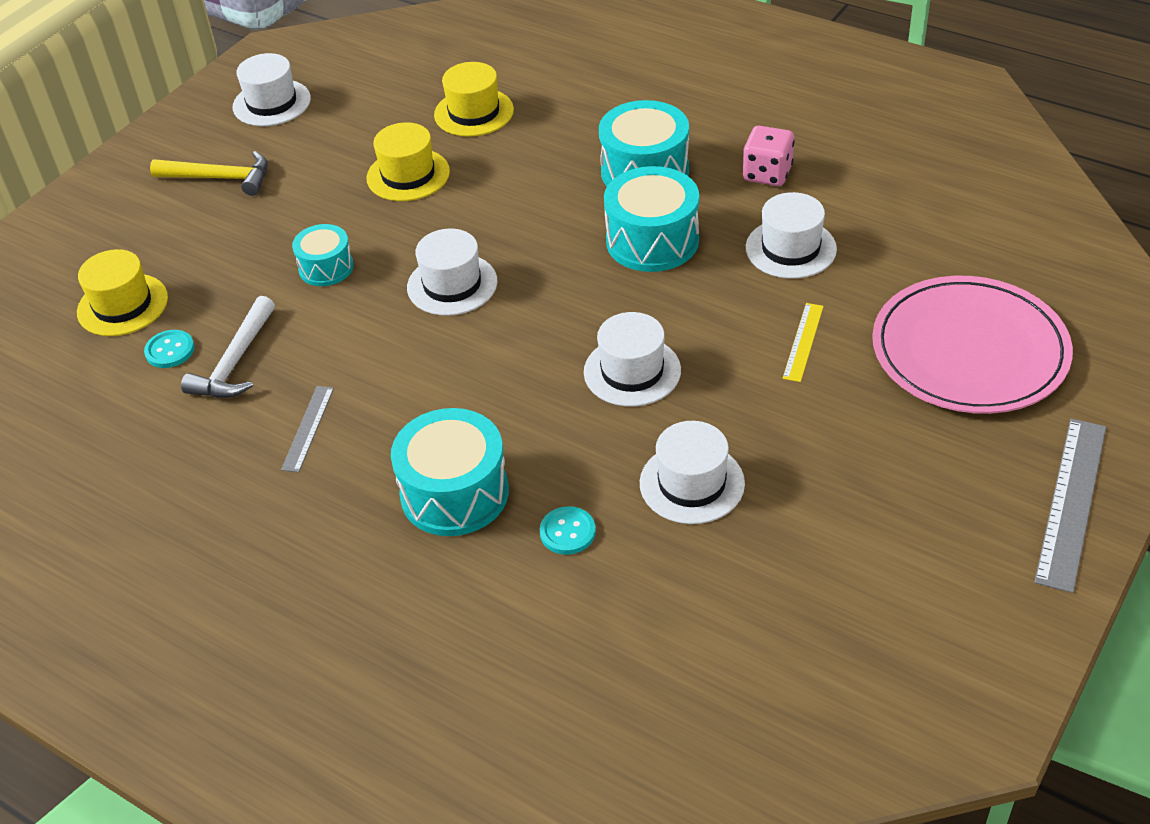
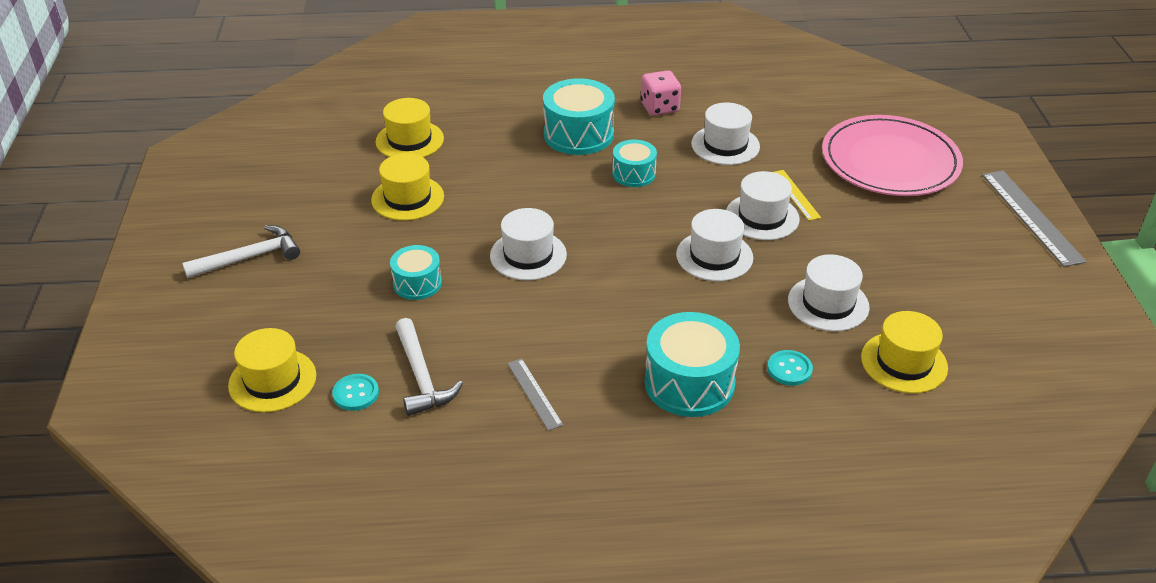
camera: 40 degrees left, 5 degrees down
(220, 178) = (250, 258): yellow hammer -> white hammer
(271, 103) = (231, 190): white hat -> white hat (762, 217)
(652, 241) = (633, 174): turquoise drum -> turquoise drum, size x0.59
(697, 591) = (904, 362): none -> yellow hat

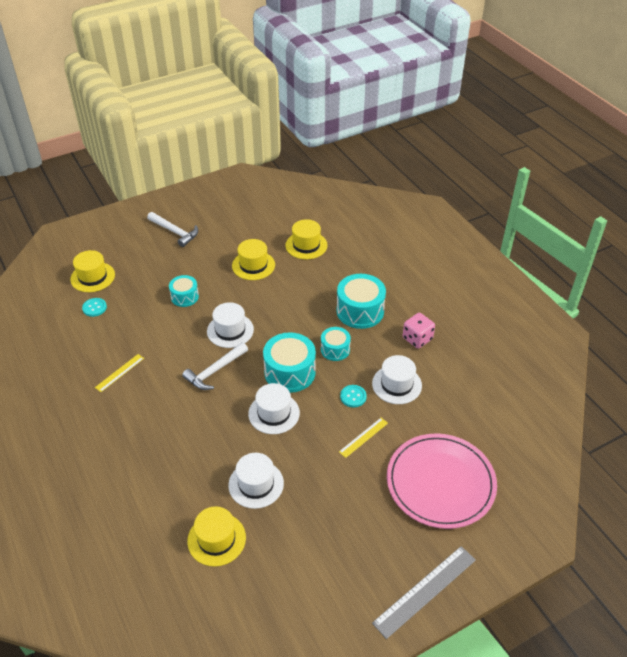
camera: 65 degrees right, 5 degrees up
(421, 377) = (115, 326): white hammer -> white hammer (215, 371)
(534, 393) = (120, 373): grey ruler -> yellow ruler
(689, 383) = (153, 435): turquoise drum -> turquoise drum (290, 372)
(762, 217) = (328, 426): white hat -> none
(789, 369) = (185, 479): turquoise button -> turquoise button (353, 397)

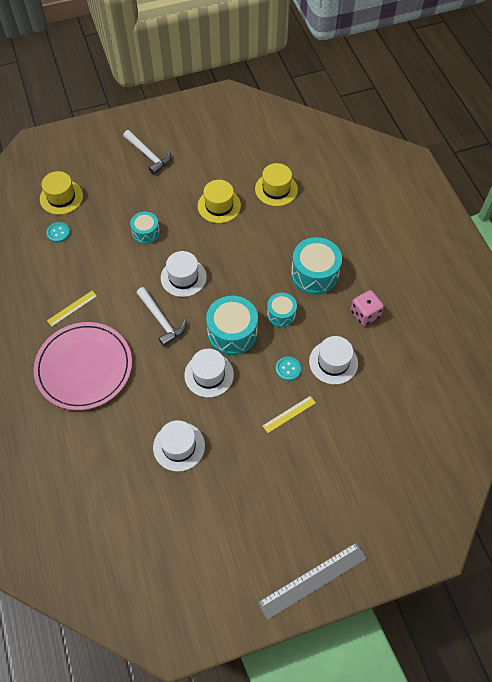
camera: 10 degrees right, 15 degrees up
(215, 371) = (161, 320): white hammer -> white hammer turned 90 degrees counterclockwise
(216, 539) = (133, 496): yellow hat -> none
(440, 482) = (352, 474): pink plate -> pink plate (84, 367)

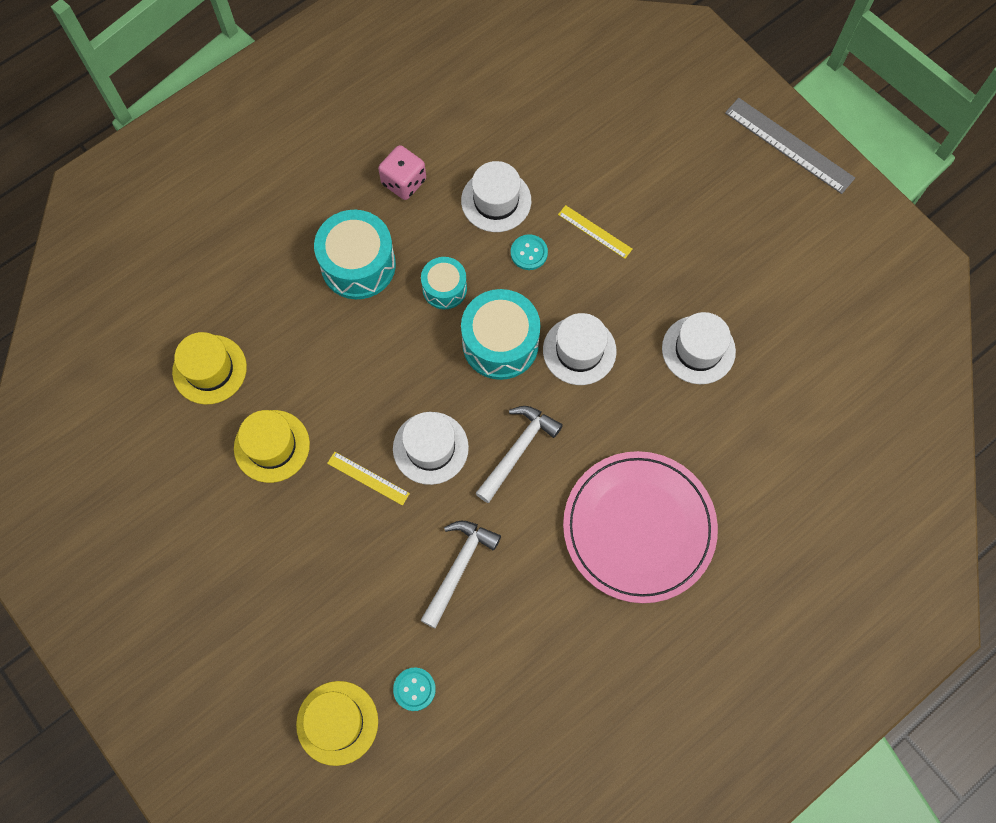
camera: 110 degrees left, 10 degrees up
(72, 308) = (549, 594): yellow ruler -> yellow ruler (368, 478)
(146, 232) = (365, 541): turquoise drum -> none
(148, 155) = (195, 609): white hammer -> white hammer (459, 568)

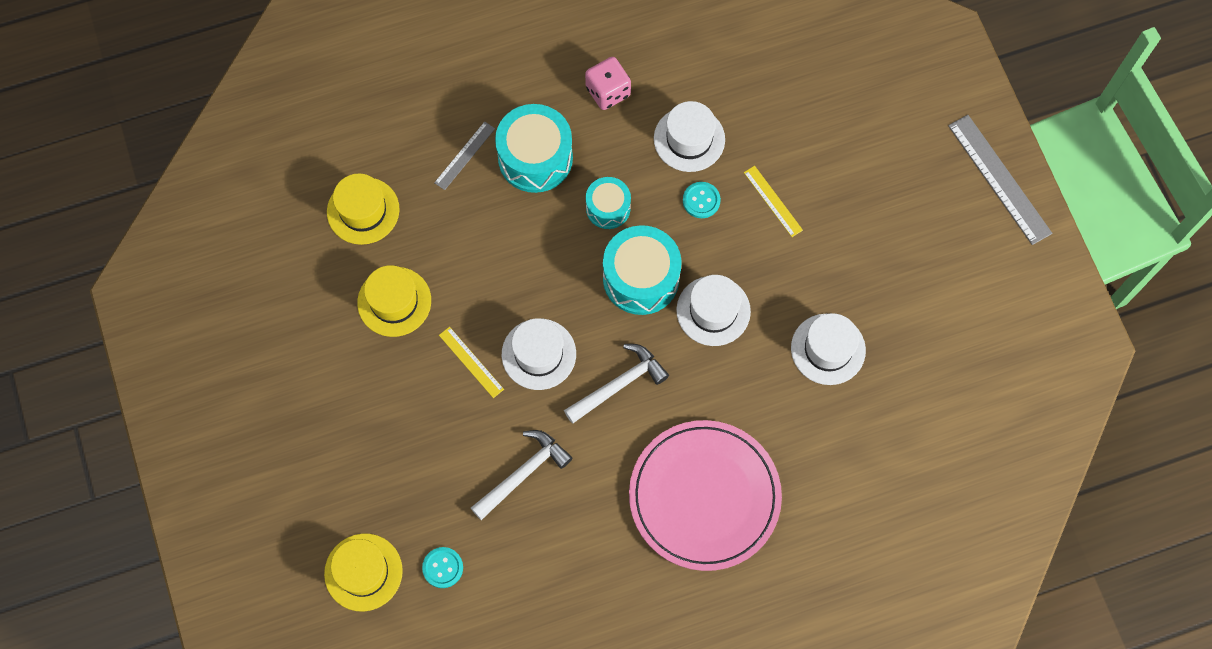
camera: 20 degrees right, 0 degrees up
(289, 285) = (464, 155): none -> grey ruler

